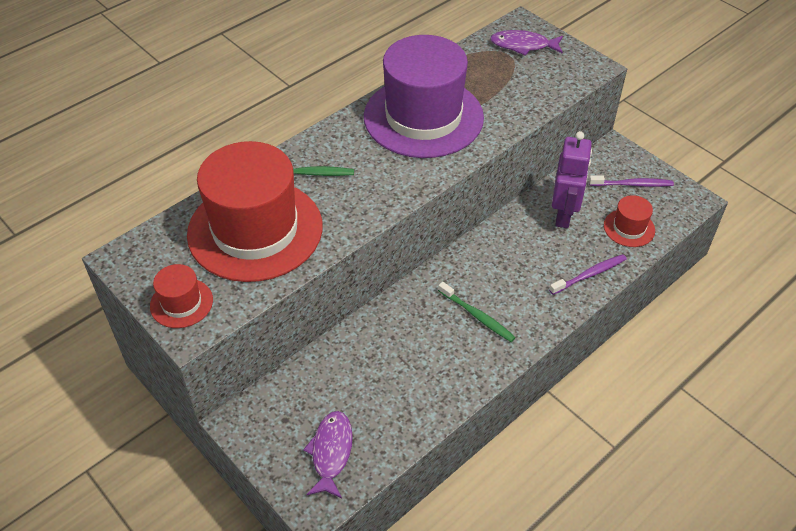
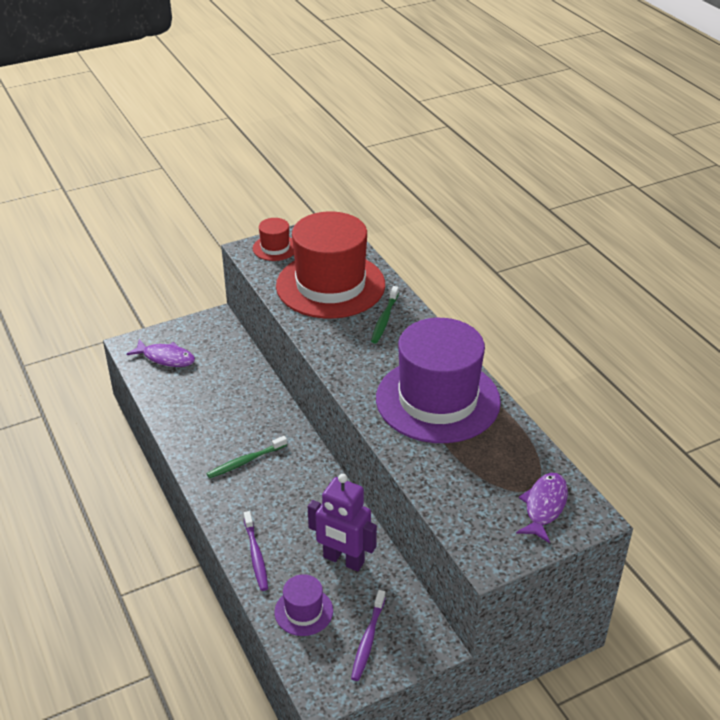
camera: 105 degrees right, 10 degrees down
(629, 228) = (303, 611): red hat -> purple hat

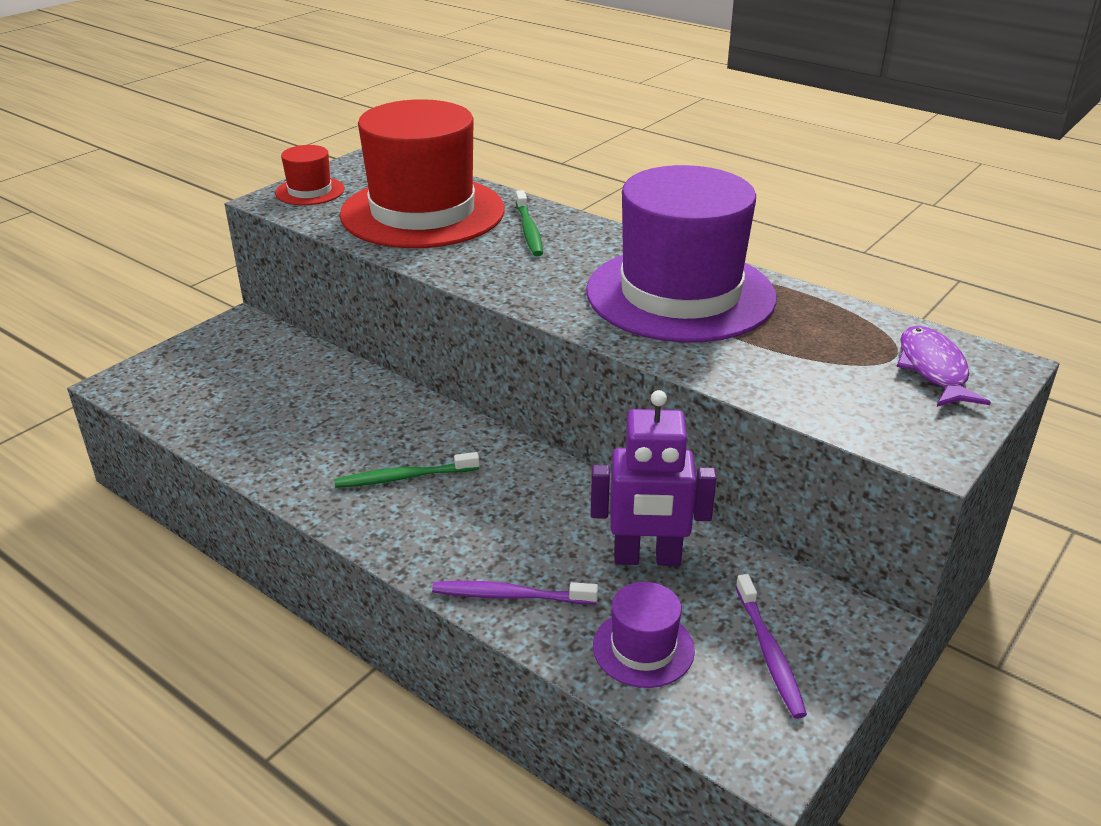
camera: 25 degrees left, 5 degrees down
(166, 358) = (189, 384): purple fish -> none
(245, 461) = (404, 477): green toothbrush -> green toothbrush turned 45 degrees clockwise
(256, 555) = (510, 596): purple toothbrush -> purple toothbrush turned 135 degrees clockwise

